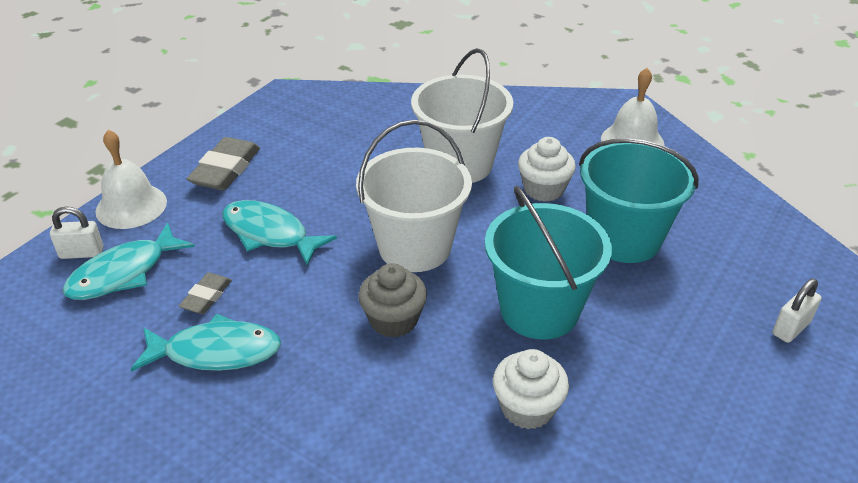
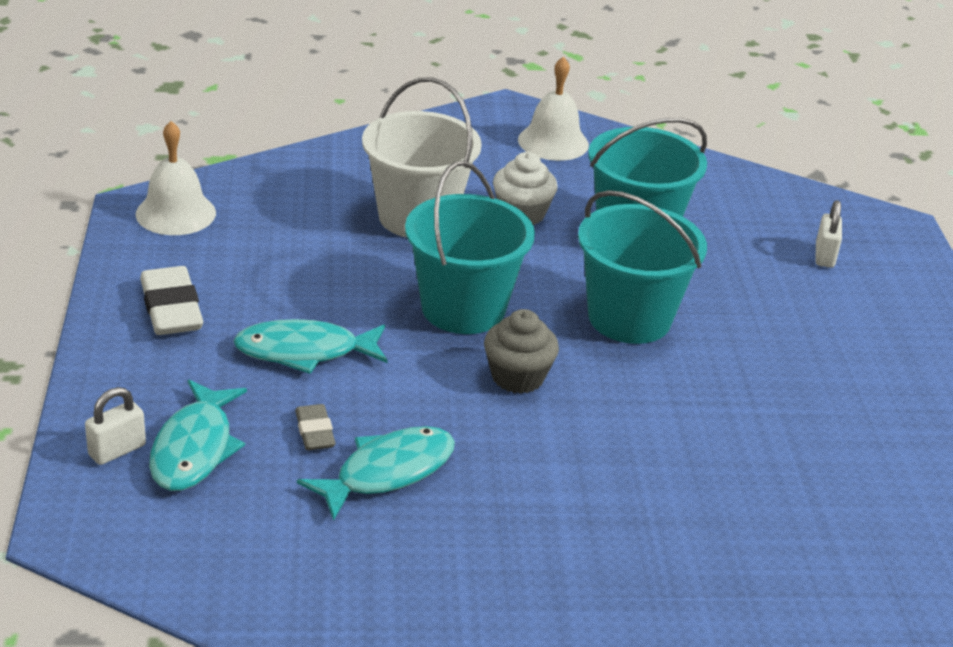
camera: 40 degrees left, 5 degrees down
(131, 206) = (109, 384): white bell -> white bell (175, 213)
(226, 170) = (171, 309): grey eraser -> white eraser
(414, 247) = (463, 308): white bucket -> turquoise bucket
(527, 408) = (700, 395): white cupcake -> none

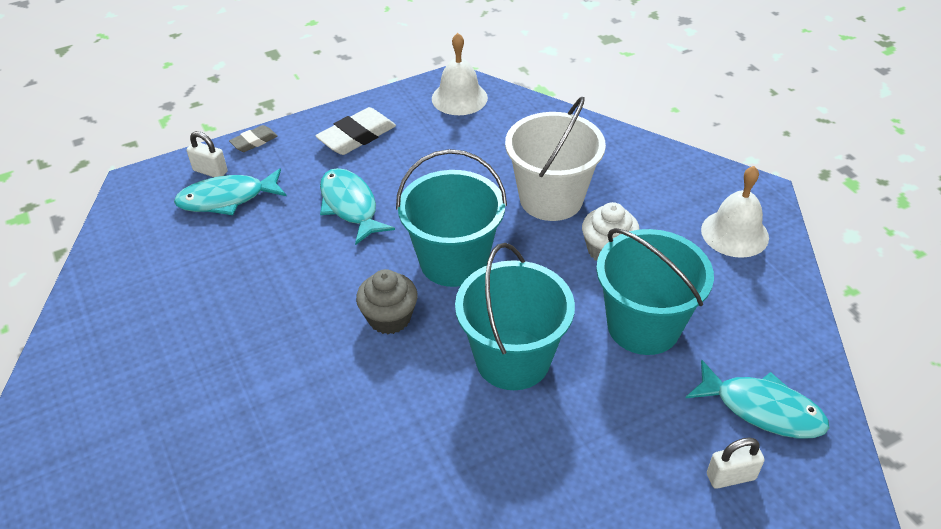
camera: 70 degrees right, 10 degrees up
(315, 432) = (269, 241): grey eraser -> grey eraser (254, 142)
(388, 472) = (246, 289): turquoise fish -> turquoise fish (762, 409)

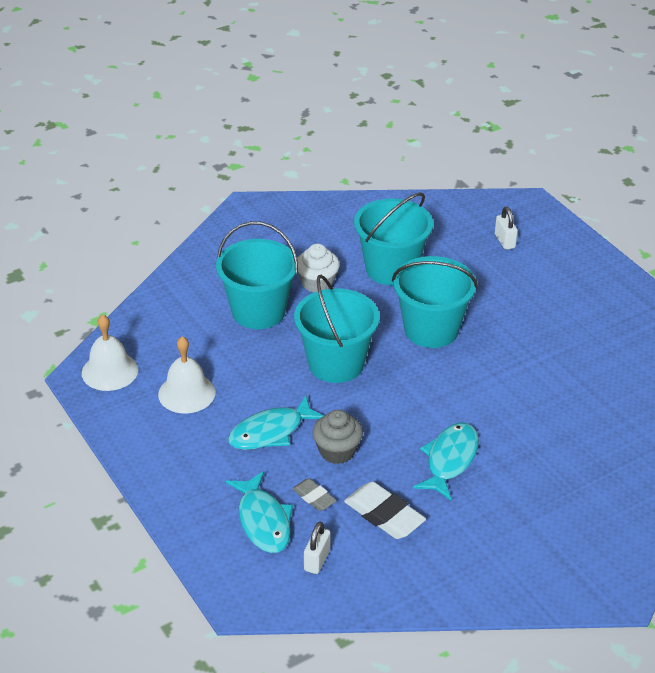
camera: 95 degrees left, 5 degrees down
(210, 171) = (221, 542): white padlock -> white padlock (317, 560)
(254, 142) = (173, 516): grey eraser -> grey eraser (314, 497)
(357, 136) = (168, 438): white eraser -> white eraser (384, 515)
(389, 318) = (401, 395): grey cupcake -> grey cupcake (337, 451)
(551, 199) = (258, 311): white bucket -> turquoise bucket
(734, 233) = (294, 222): white bell -> white bell (186, 393)
(762, 409) = (453, 225): turquoise fish -> turquoise fish (450, 460)

